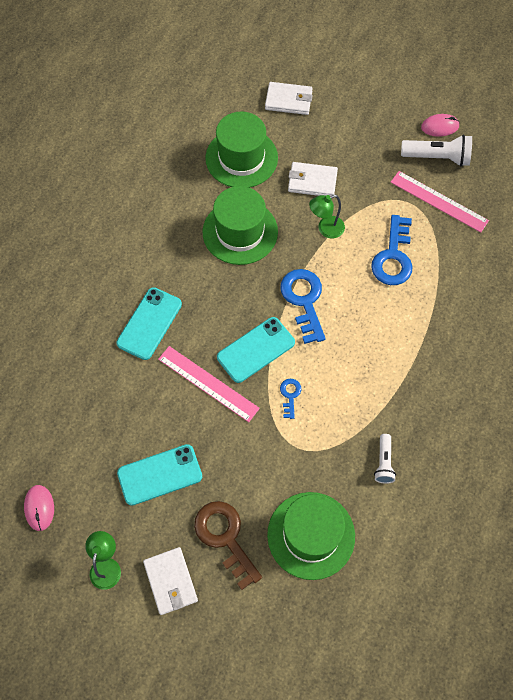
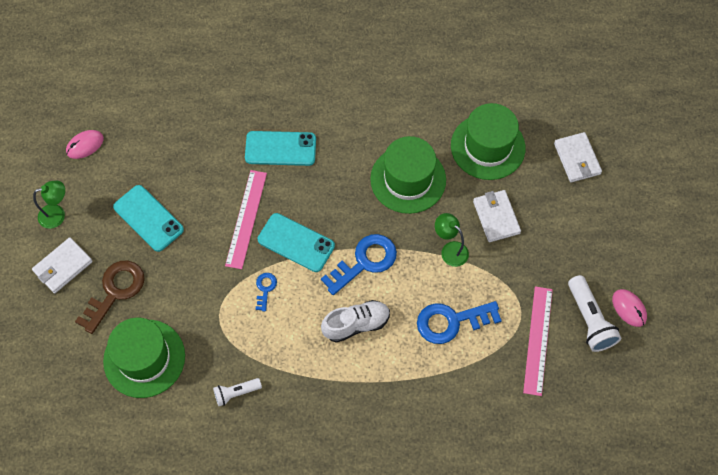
camera: 65 degrees right, 0 degrees up
(290, 395) = (265, 289): blue key -> blue key turned 60 degrees counterclockwise
(361, 333) = (356, 324): none -> white shoe

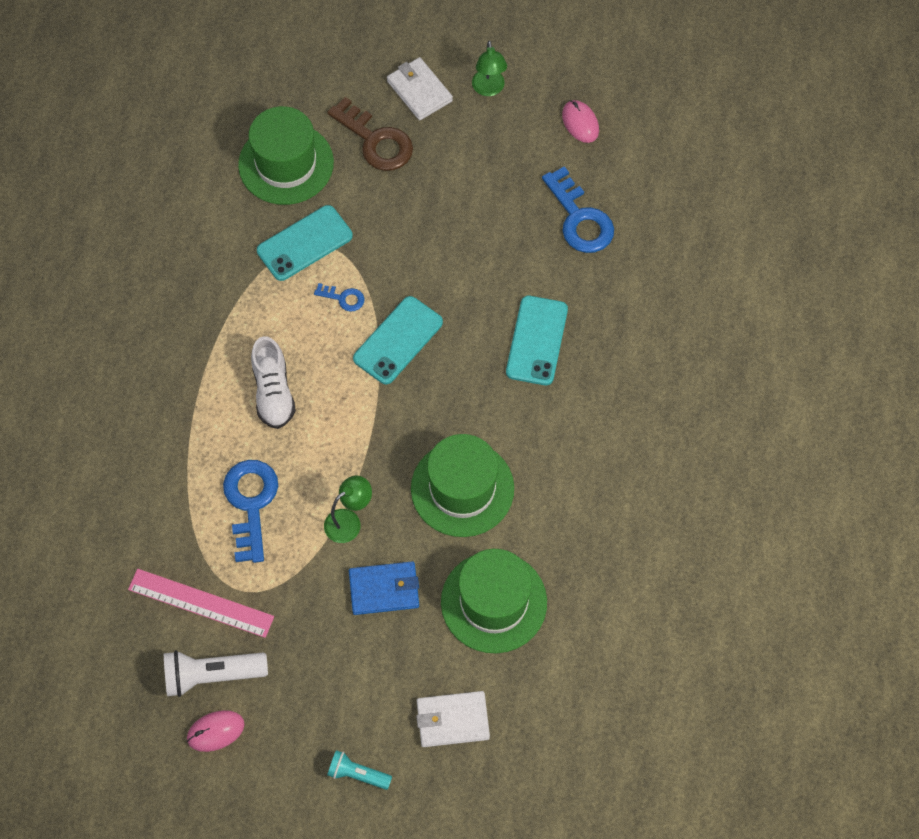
camera: 100 degrees right, 0 degrees up
(148, 218) = (465, 182): turquoise phone -> turquoise phone (304, 243)
(236, 393) = (220, 252): white flashlight -> none
(246, 219) = (443, 289): pink ruler -> none
(364, 262) = (354, 415): blue key -> blue key (579, 218)
(496, 217) = (384, 589): white wallet -> blue wallet
(630, 210) = (357, 774): none -> turquoise flashlight

